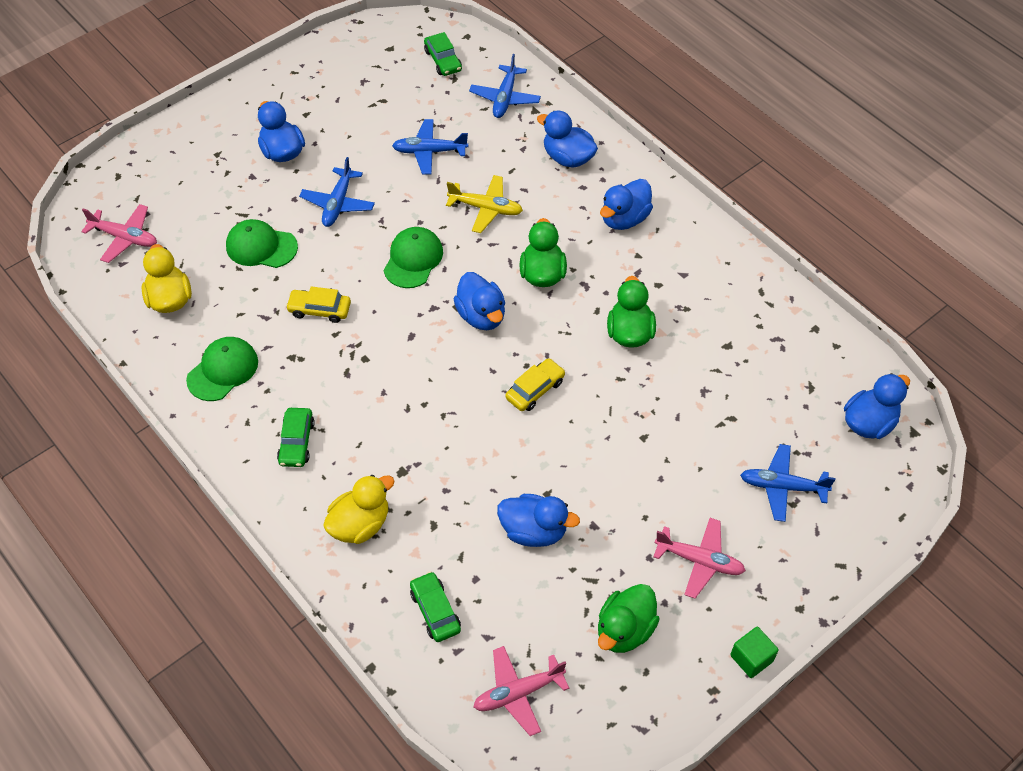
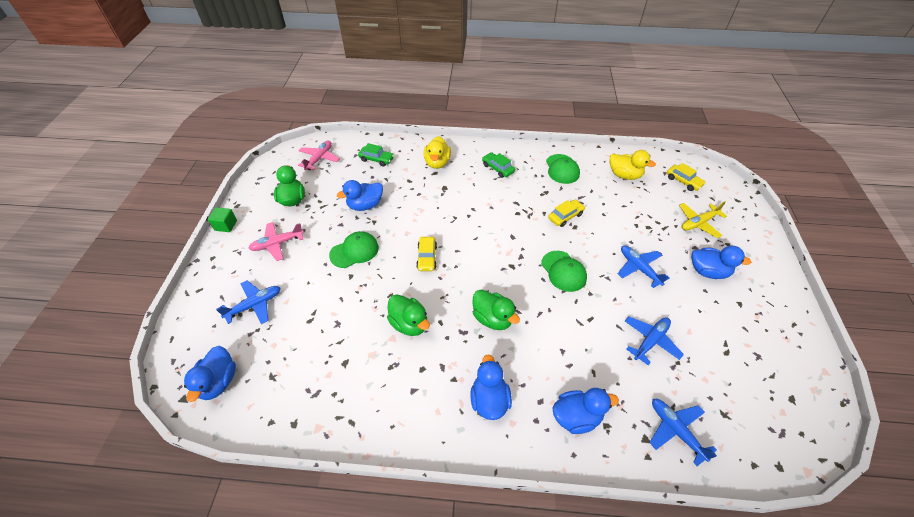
camera: 135 degrees right, 5 degrees down
(125, 238) = (683, 181): pink plane -> yellow car
(261, 246) = (632, 221): green cap -> green cap (354, 251)
(443, 60) = (753, 423): green car -> none
(481, 316) = (494, 271): blue duck -> none
(486, 208) = (571, 332): yellow plane -> yellow plane (698, 223)

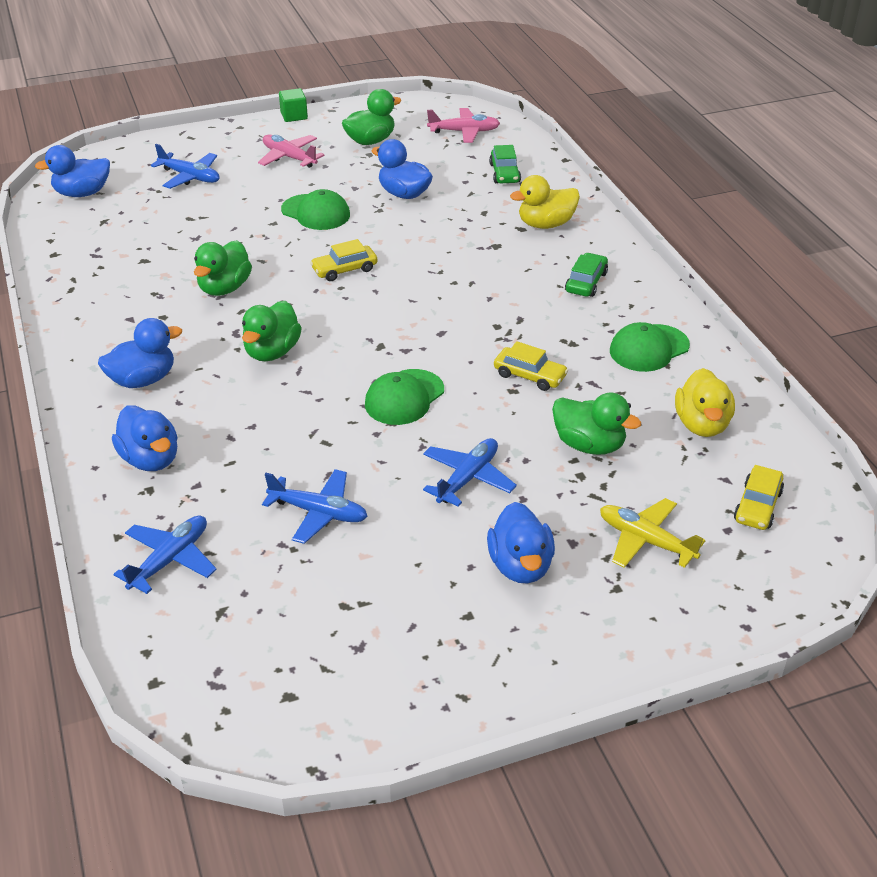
camera: 65 degrees right, 10 degrees down
(627, 216) = (589, 445): none -> green duck

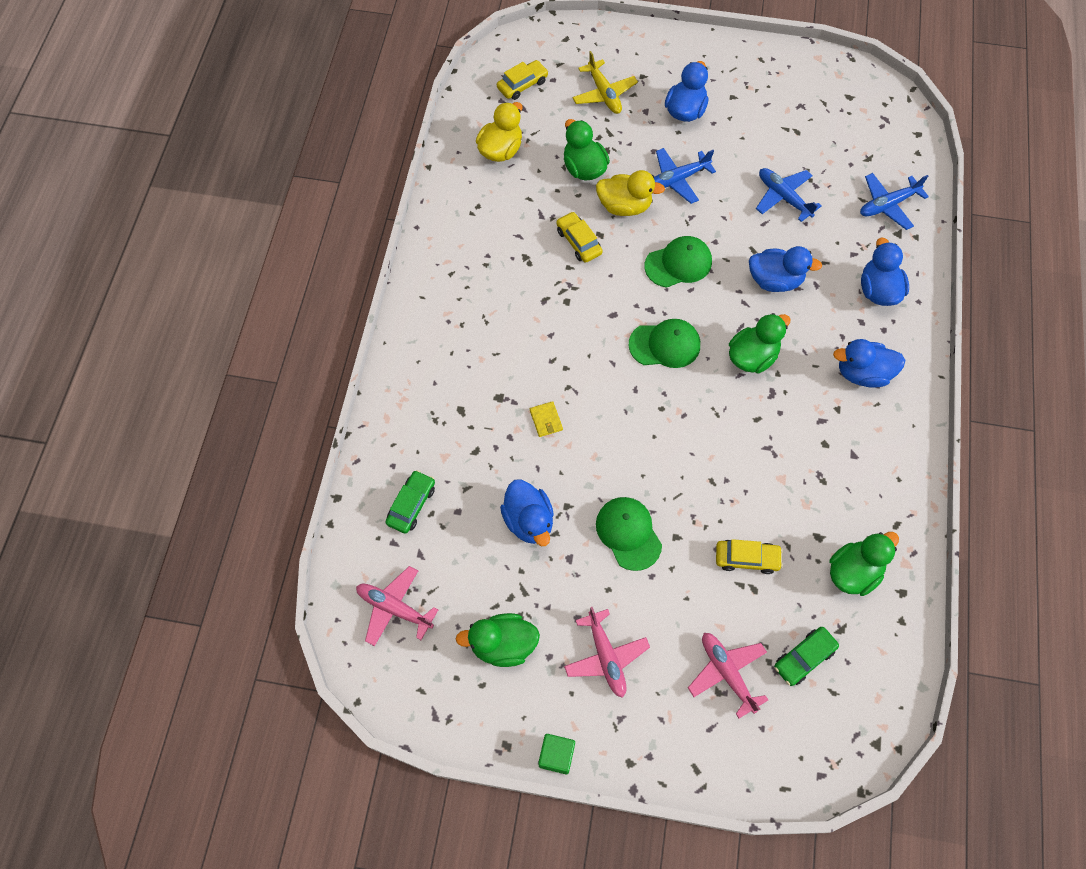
camera: 150 degrees left, 25 degrees up
(82, 193) = (851, 700): blue duck -> blue duck (774, 280)
(190, 177) = (726, 672): blue plane -> pink plane
(224, 288) = (760, 457): green duck -> green duck (853, 572)
(344, 269) = (646, 430): yellow car -> yellow car (746, 558)
(441, 246) = (546, 420): none -> yellow wallet
(545, 224) = (435, 405): yellow duck -> yellow duck (624, 206)
(586, 282) = (463, 315): green car -> green car (804, 658)
(649, 348) = (476, 226): green cap -> green cap (665, 345)

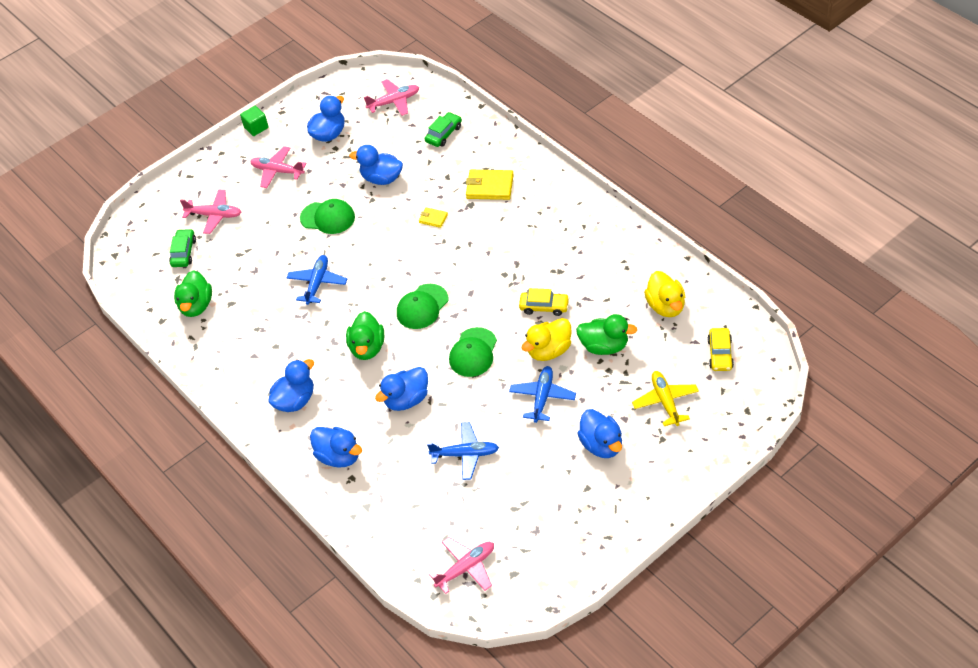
camera: 135 degrees right, 15 degrees down
(411, 505) = (444, 134): green car -> green car turned 120 degrees counterclockwise
(460, 396) = (489, 187): none -> yellow wallet
(503, 645) = (329, 134): green duck -> blue duck
(604, 94) = (665, 401): yellow plane -> yellow plane turned 60 degrees clockwise
(746, 558) = (257, 262): yellow car -> none
(876, 129) = (466, 568): none -> pink plane
(887, 205) = (395, 519): blue plane -> blue plane (317, 283)

